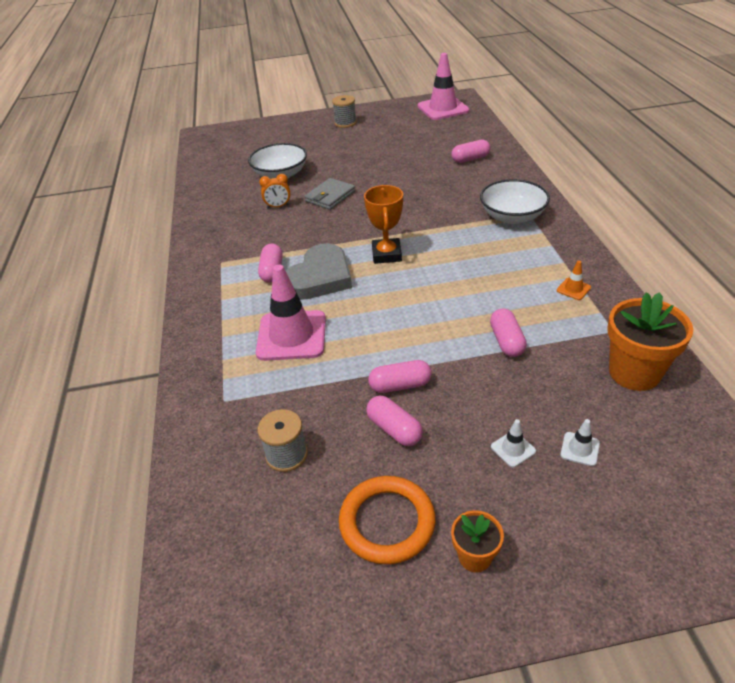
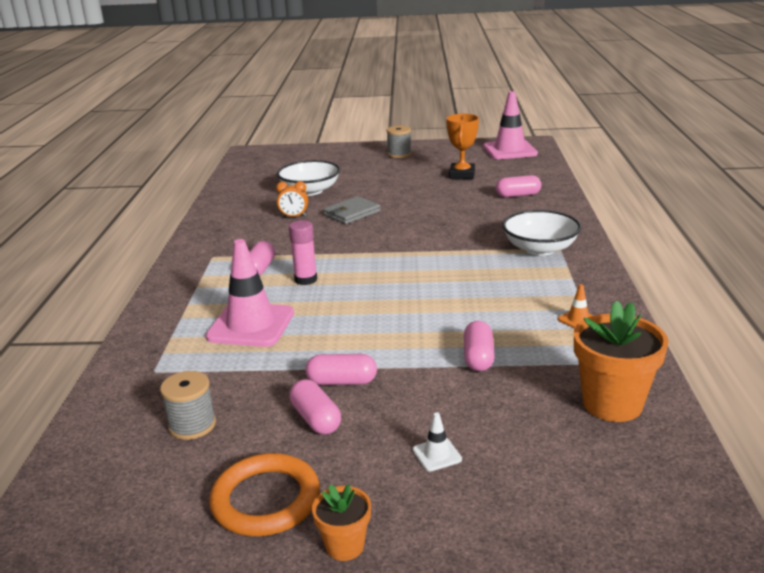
camera: 10 degrees right, 15 degrees down
(320, 277) = (306, 279): grey heart -> pink glue stick
(386, 254) = (385, 268): orange trophy -> orange trophy (462, 174)
(580, 449) = (513, 465): white traffic cone -> none

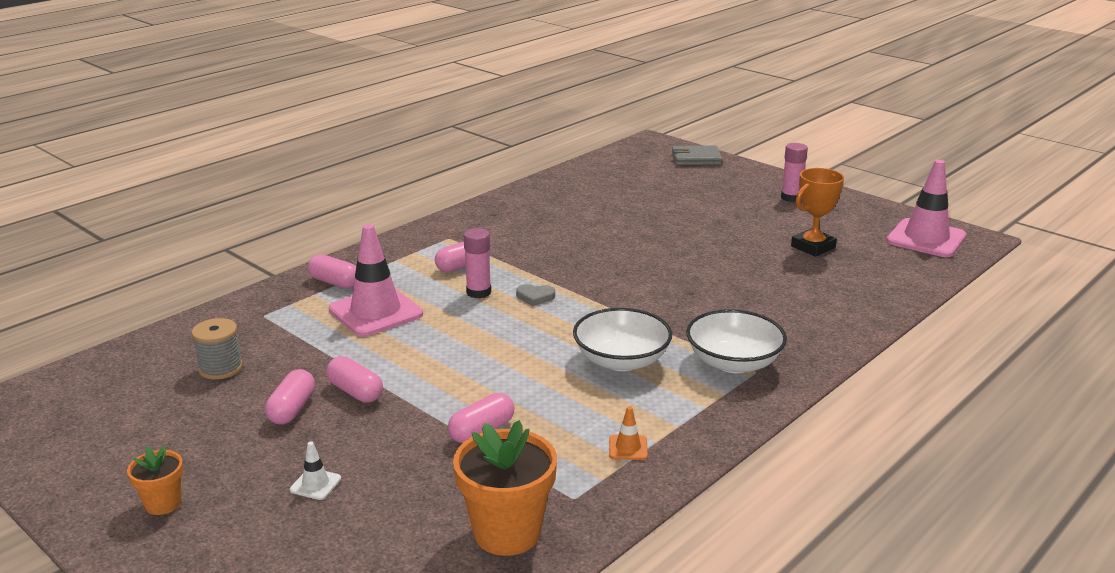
camera: 40 degrees right, 0 degrees up
(266, 500) = (175, 445): orange ring -> none
(294, 217) = (572, 227): orange clock -> none
(310, 191) = (632, 206): white bowl -> white bowl (621, 360)
(351, 265) = (535, 297): none -> grey heart
(352, 213) = (627, 245): grey wallet -> grey wallet (696, 158)
(399, 154) = (791, 197): grey spool -> pink glue stick
(518, 195) = (827, 295): pink capsule -> pink capsule (335, 282)

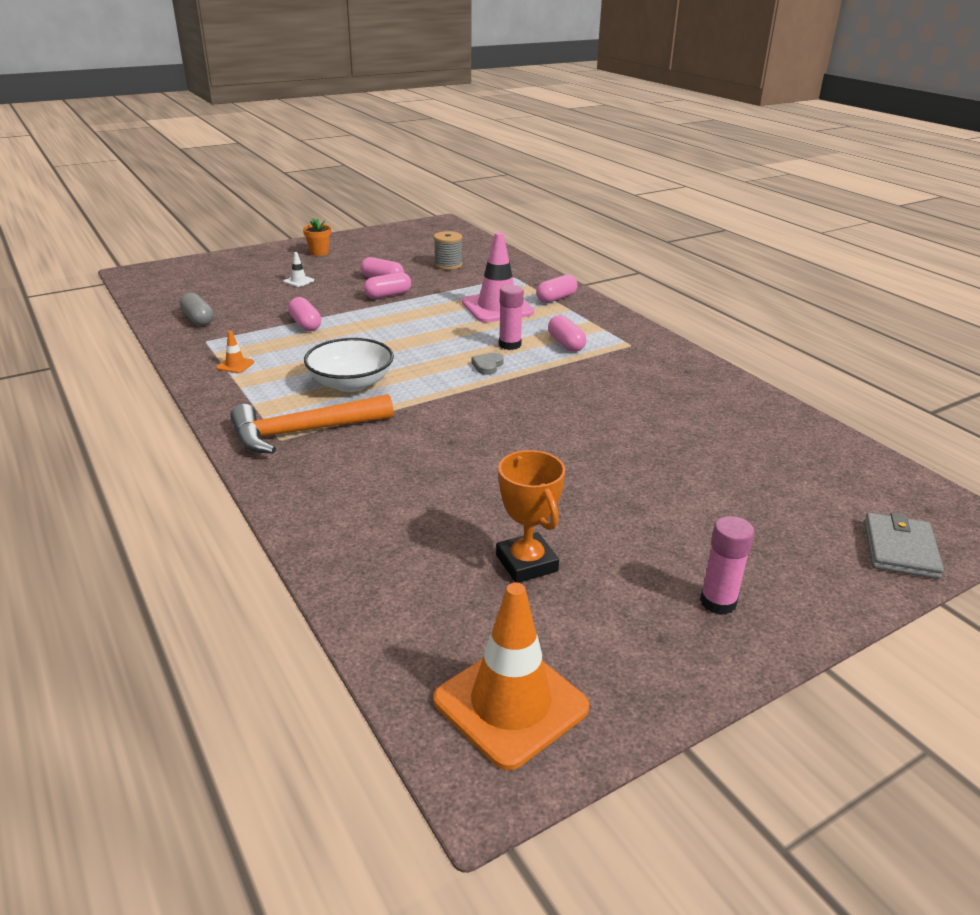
camera: 105 degrees right, 5 degrees up
(507, 533) = (198, 319): orange flower pot -> grey capsule
(733, 362) = (303, 432): white bowl -> orange hammer
(926, 239) = (510, 704): pink traffic cone -> orange traffic cone

